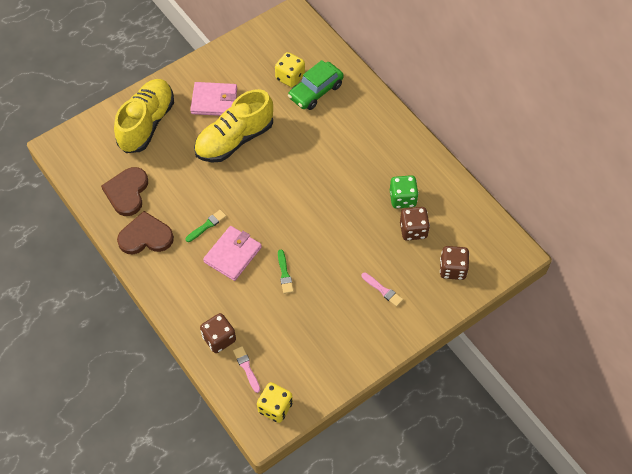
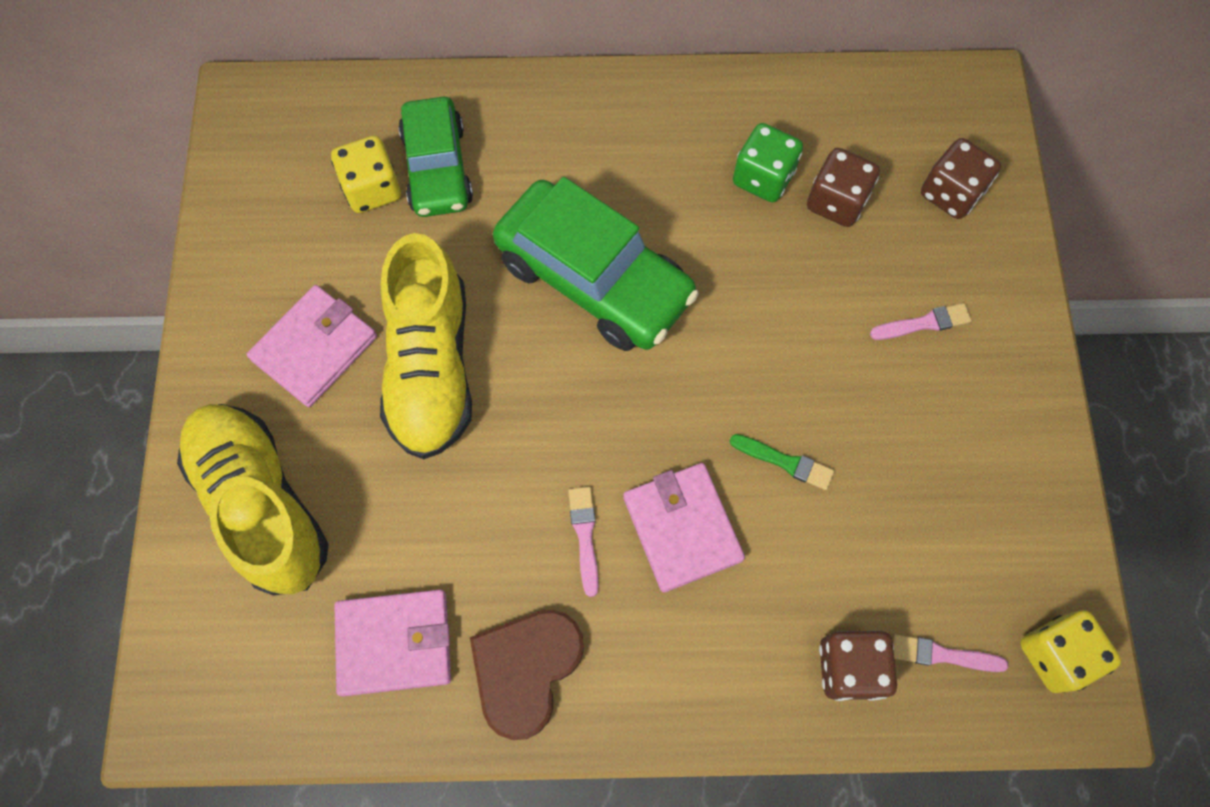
camera: 55 degrees left, 10 degrees up
(127, 192) = (394, 643): brown heart -> pink wallet
(207, 225) = (584, 535): green brush -> pink brush
(311, 168) = (594, 279): none -> green car

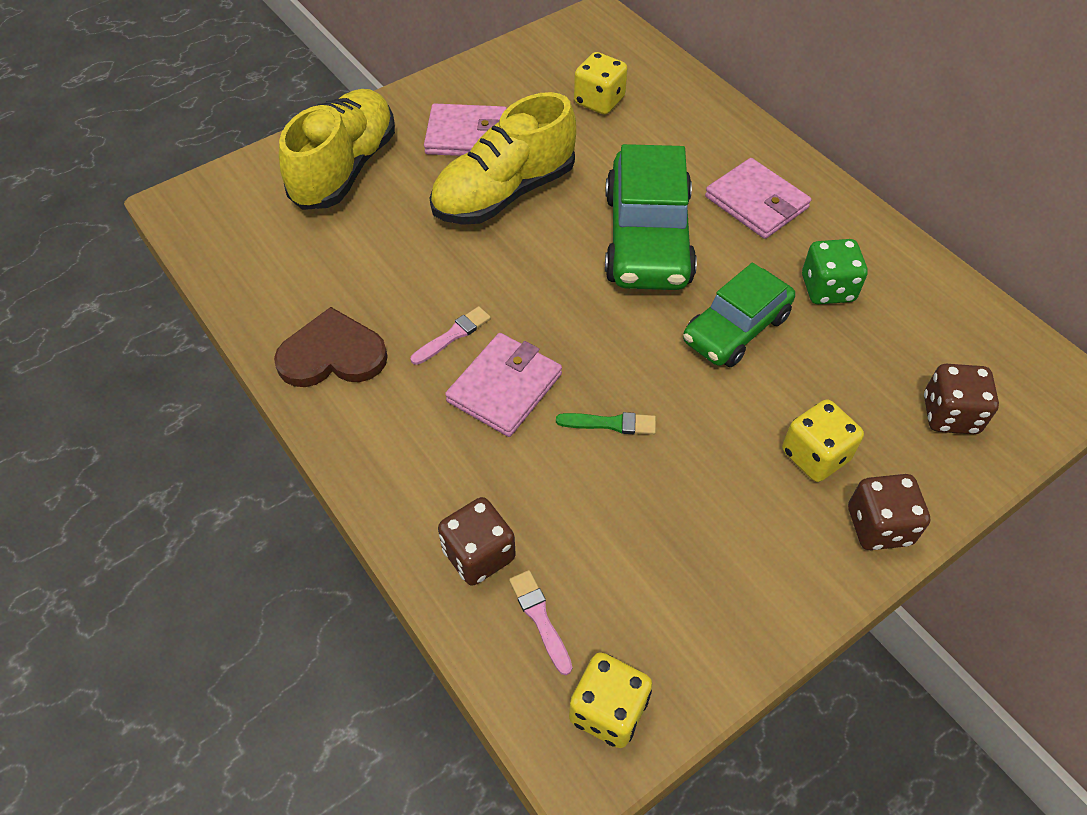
camera: 55 degrees right, 15 degrees down
(394, 643) = (301, 278): pink wallet -> pink wallet (756, 202)
(437, 168) = (646, 121): green car -> green car (736, 329)
(785, 462) = (611, 424): green brush -> green brush turned 75 degrees counterclockwise
(836, 202) = (857, 343): brown dice -> brown dice (879, 526)
(924, 323) = (815, 455): pink brush -> yellow dice

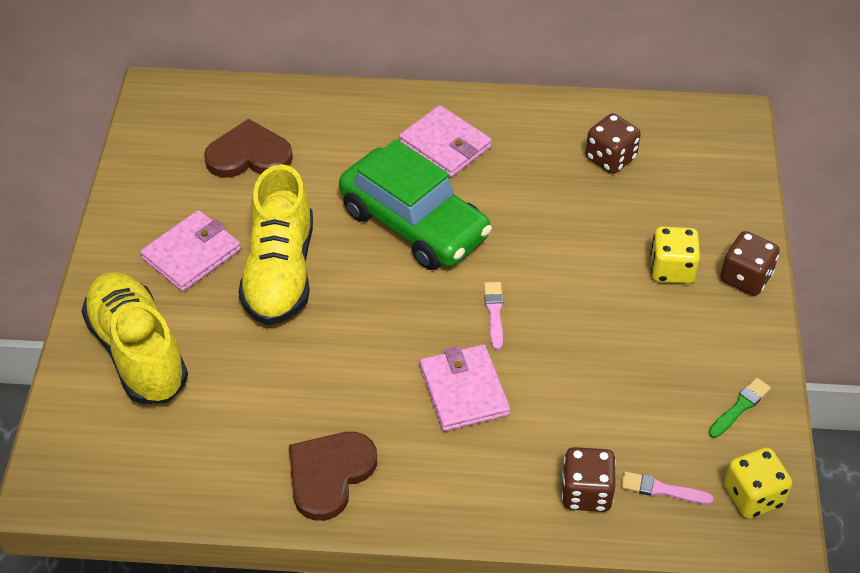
camera: 50 degrees left, 5 degrees down
(453, 335) = (386, 390): pink brush -> pink brush (494, 313)
(599, 101) = (249, 155): yellow dice -> brown heart
(611, 424) = (550, 353): green brush -> green brush (740, 407)
(736, 329) = (539, 235): green car -> none
(756, 202) = (445, 145): pink wallet -> pink wallet turned 45 degrees clockwise
(827, 289) = (555, 166): green dice -> none
(950, 414) = (702, 186): brown dice -> brown dice (610, 158)

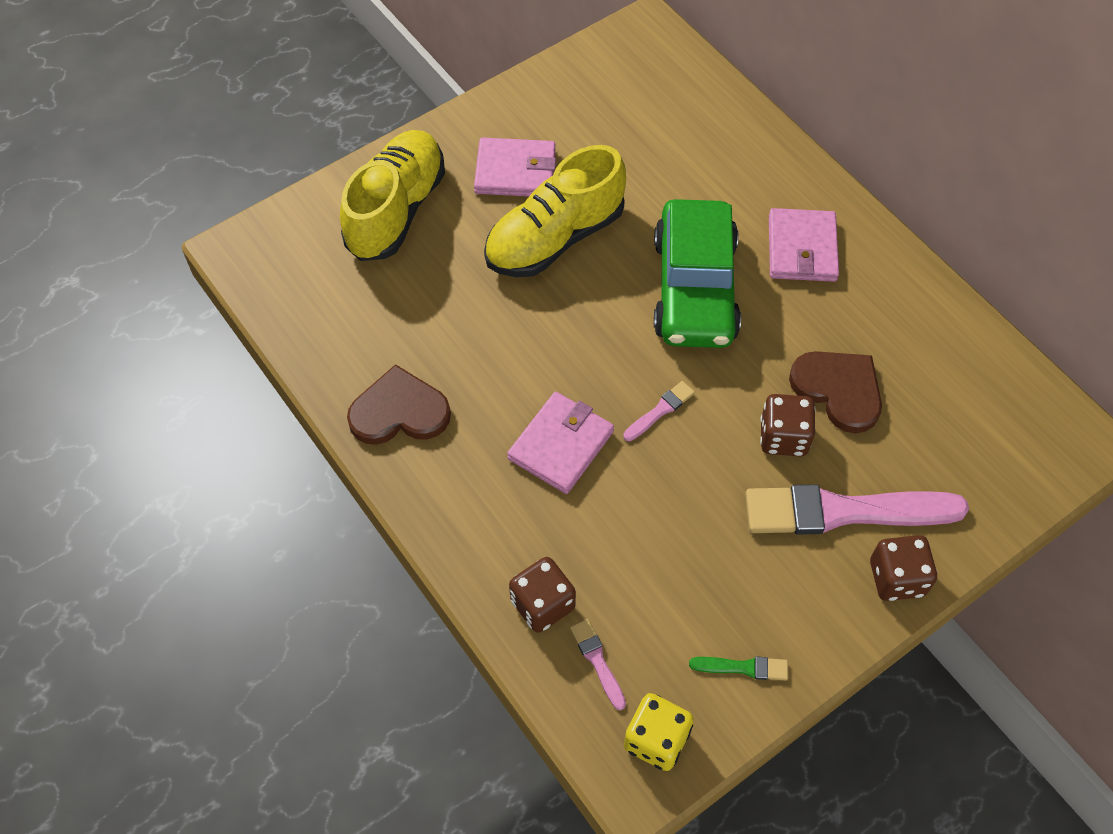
camera: 50 degrees right, 10 degrees up
(249, 155) = (647, 131): brown heart -> brown heart (838, 390)
(610, 158) = (922, 378): brown dice -> brown dice (783, 437)
(672, 269) = (844, 512): yellow dice -> pink brush

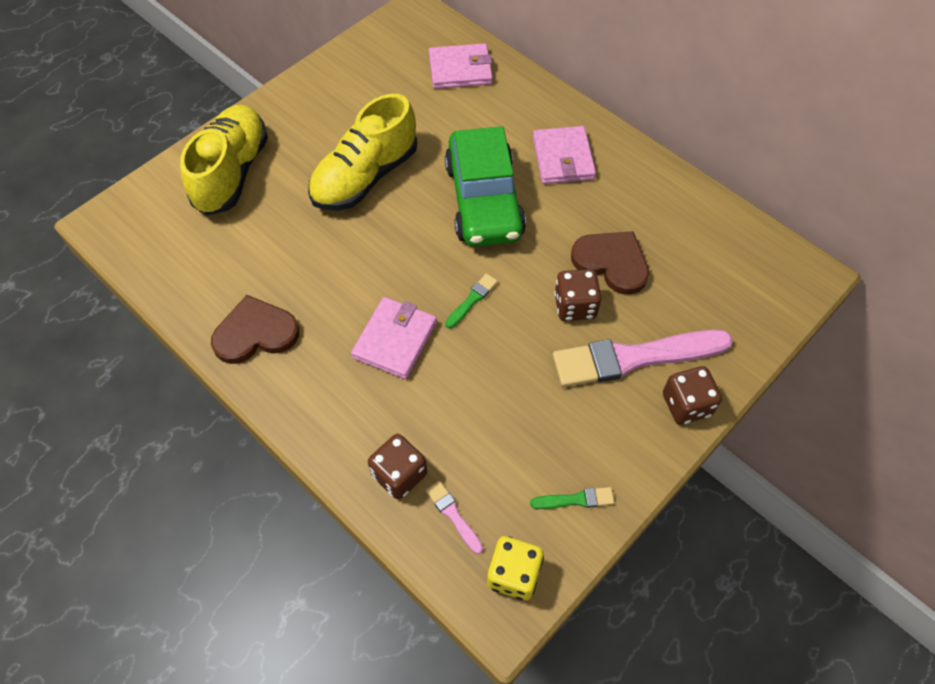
camera: 10 degrees left, 0 degrees up
(515, 171) = (326, 130): pink wallet -> pink wallet (460, 70)
(660, 410) = (472, 300): pink brush -> green brush

